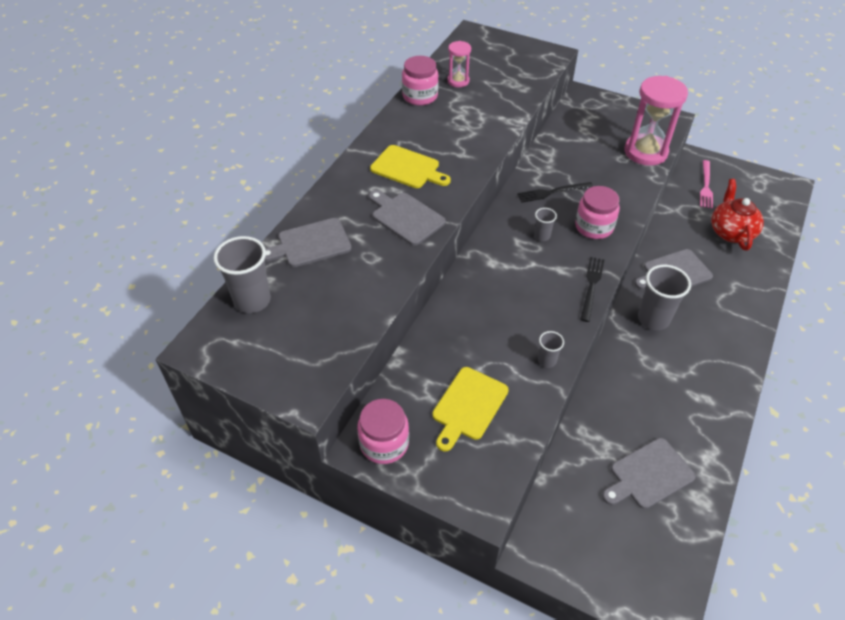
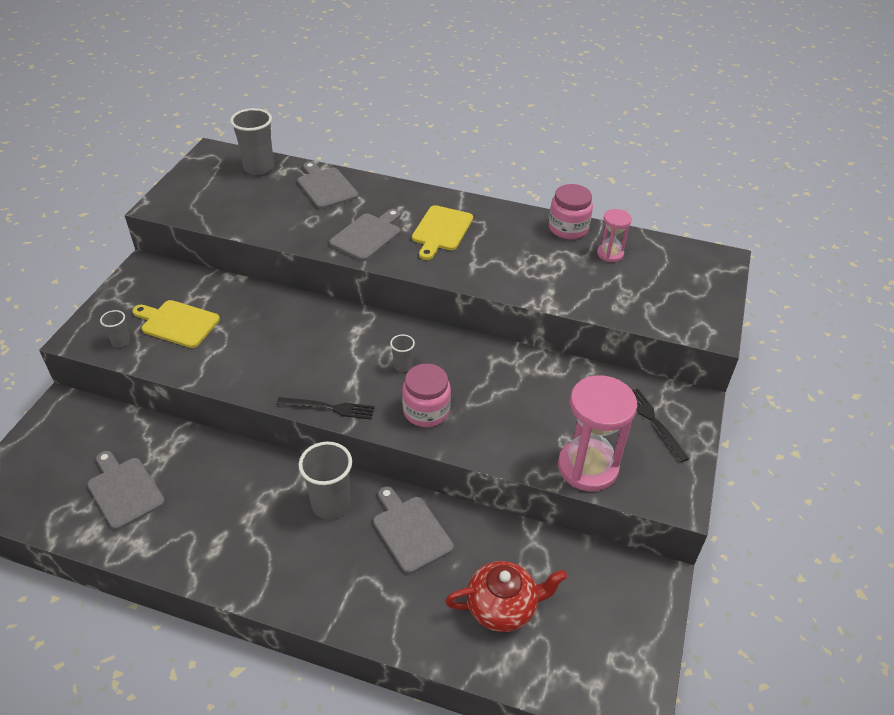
camera: 80 degrees right, 5 degrees down
(384, 443) = (146, 278): pink jar -> none
(547, 361) = (226, 373): grey cup -> grey cup (121, 342)
(552, 192) = (479, 373): black fork -> black fork (654, 422)
(706, 186) = (597, 583): pink fork -> none

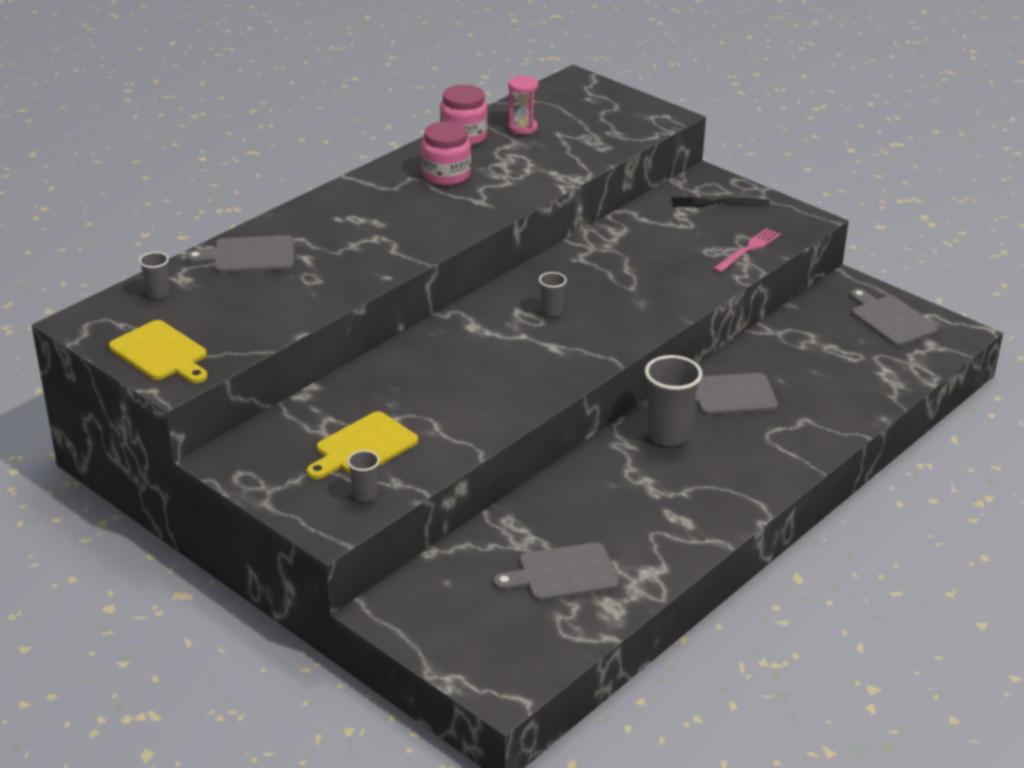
camera: 65 degrees left, 10 degrees down
(259, 168) = (158, 294): grey cup -> grey cup, size x0.51
(329, 408) = (582, 368): black fork -> none
(367, 235) = (373, 249): grey cutting board -> grey cutting board (891, 319)
(426, 411) = (625, 313): pink jar -> pink jar (446, 175)
(441, 230) = (404, 204): yellow cutting board -> yellow cutting board (161, 353)
(502, 607) = (837, 367): red teapot -> none
(588, 467) = (748, 250): pink hourglass -> pink fork

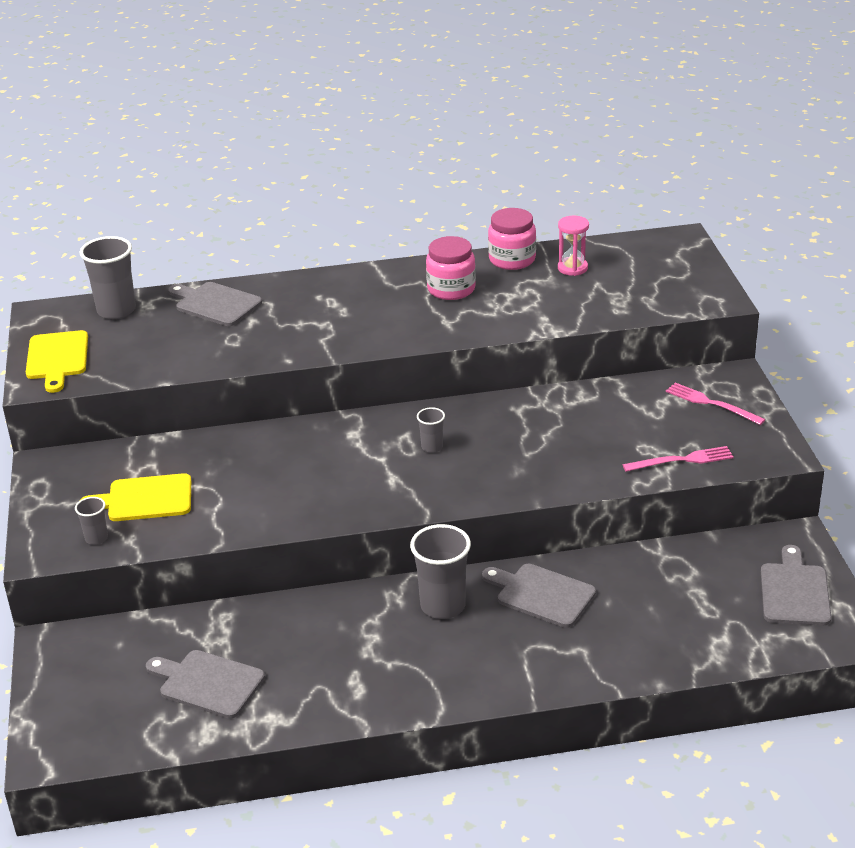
camera: 40 degrees right, 0 degrees up
(158, 294) = (116, 310): grey cup -> grey cup, size x1.95
(716, 203) = (711, 403): black fork -> pink fork

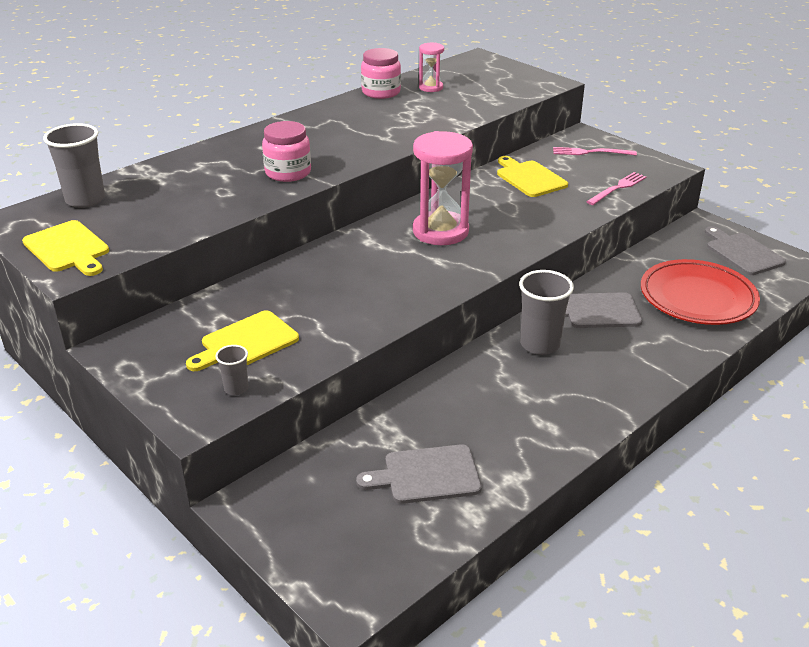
camera: 35 degrees left, 0 degrees up
(215, 304) = (176, 173): grey cutting board -> none
(432, 447) = (440, 231): grey cup -> pink hourglass
(451, 289) = (360, 118): pink jar -> pink jar (288, 172)
(599, 414) = (529, 178): none -> yellow cutting board
(669, 623) = (697, 298): none -> red plate

